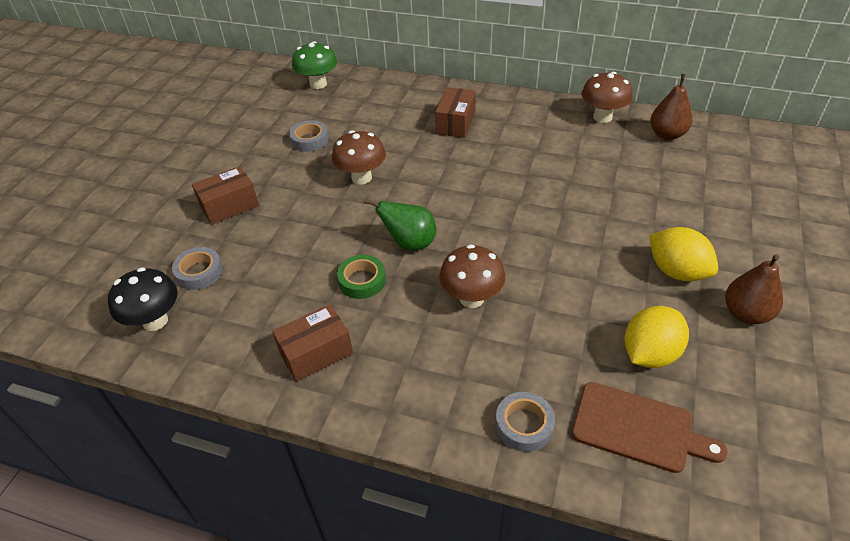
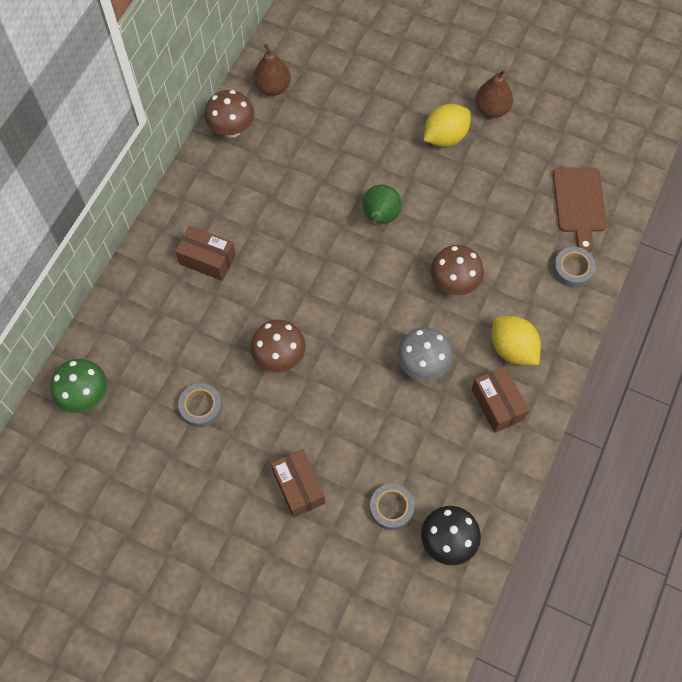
camera: 85 degrees left, 20 degrees up
(362, 281) = (422, 365): green tape -> grey mushroom
(409, 243) = (382, 322): green pear -> green pear (380, 217)
(638, 428) = (579, 203): brown cutting board -> brown cutting board turned 150 degrees clockwise
(650, 353) = (520, 178): yellow lemon -> yellow lemon (512, 349)

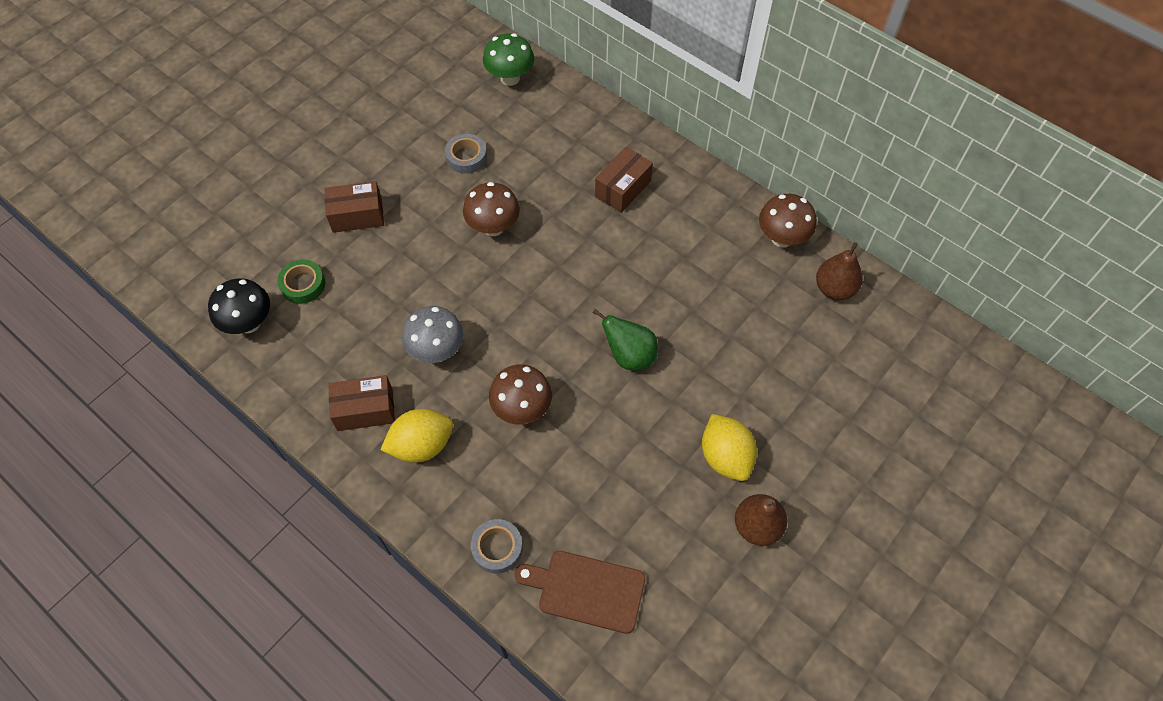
camera: 105 degrees right, 5 degrees down
(391, 508) = (303, 284): grey tape -> green tape

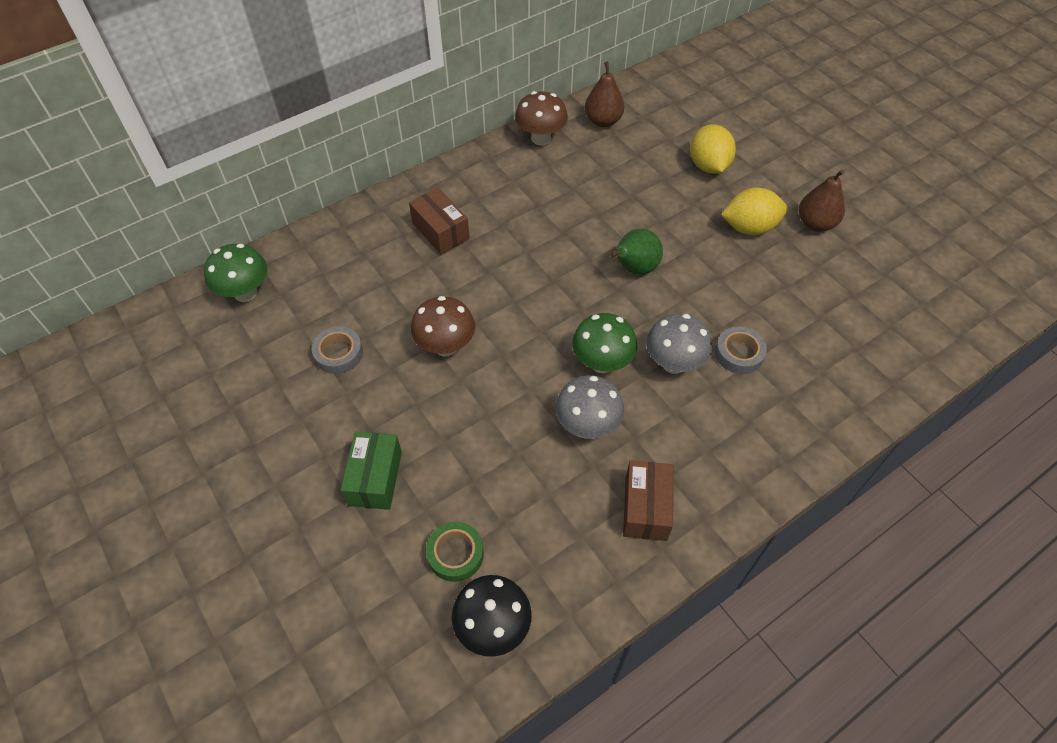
camera: 75 degrees left, 5 degrees down
(357, 215) = (375, 478): brown box -> green box
(421, 445) = (699, 459): yellow lemon -> yellow lemon (708, 166)
(497, 548) = (820, 412): grey tape -> grey tape (739, 353)
(507, 349) = (602, 363): none -> green mushroom
(522, 409) = (673, 363): brown mushroom -> grey mushroom
(586, 590) = (866, 350): brown cutting board -> none

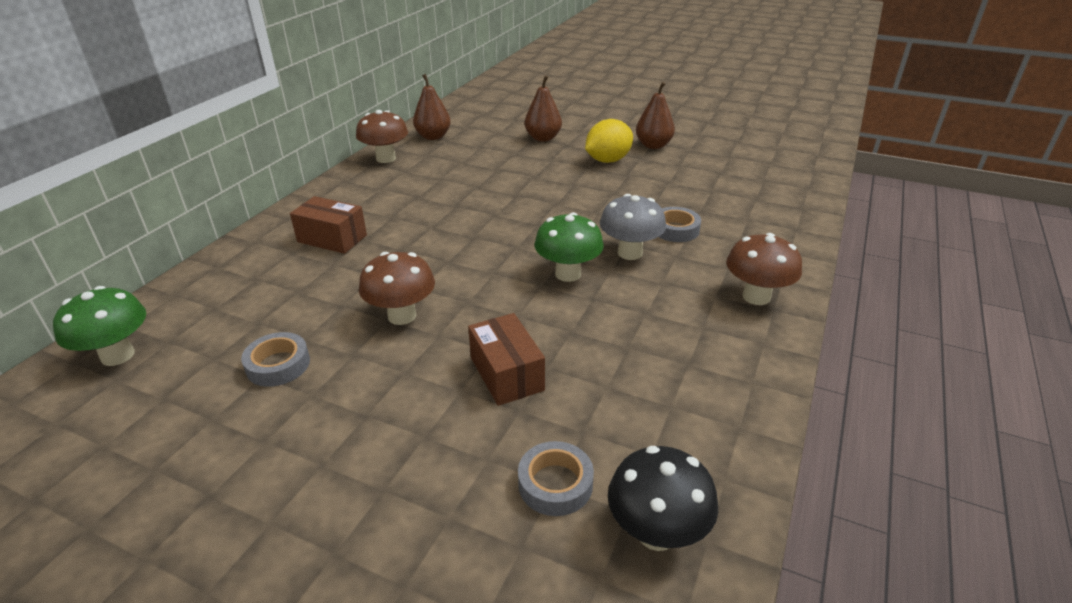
camera: 30 degrees left, 20 degrees down
(375, 478) = (403, 457): green box -> none
(455, 554) = (555, 484): green tape -> grey tape
(587, 426) = (596, 321): grey mushroom -> none
(634, 269) = (539, 208): green pear -> none
(645, 508) = (706, 358): brown box -> brown box (506, 374)
(708, 166) = (543, 138): yellow lemon -> brown pear
(744, 468) = (756, 296): none -> brown mushroom

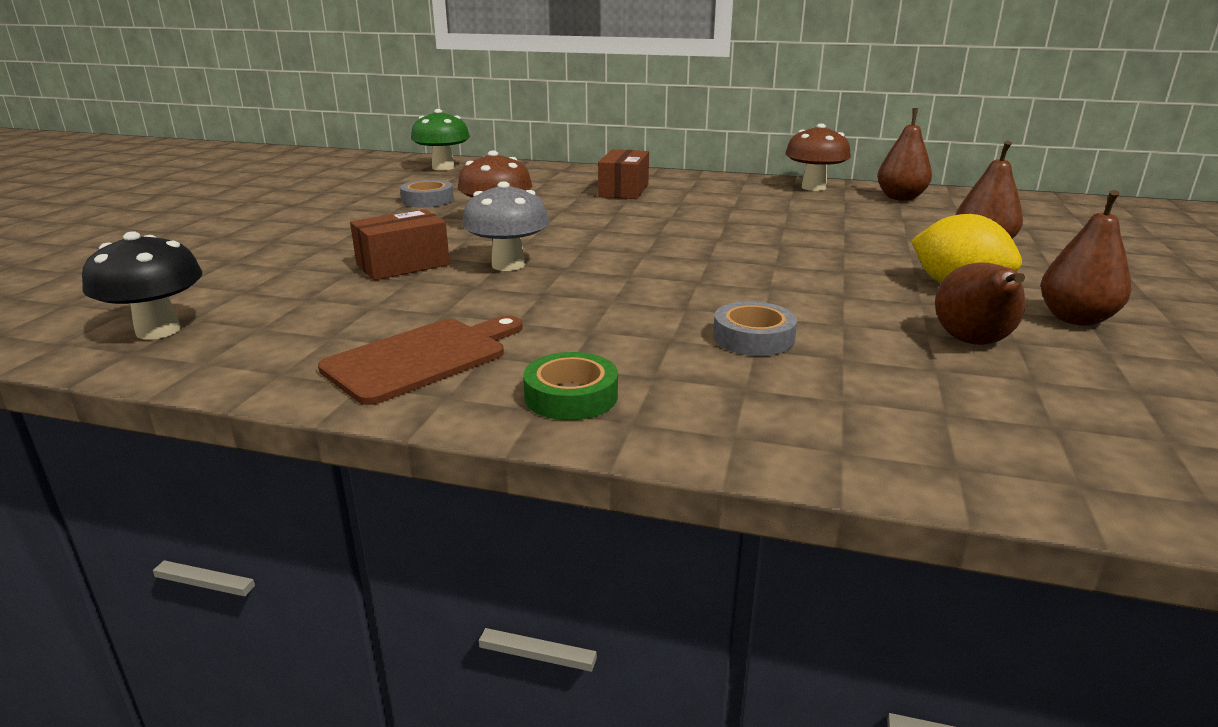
camera: 80 degrees right, 10 degrees down
(555, 484) = (244, 291): grey tape -> none
(568, 274) = (594, 279): green mushroom -> none
(630, 253) = (662, 309): grey mushroom -> grey mushroom (508, 265)
(682, 175) = (973, 343): none -> brown pear
(709, 355) = (422, 358): none -> brown cutting board
(756, 296) = (571, 396): brown mushroom -> green tape

